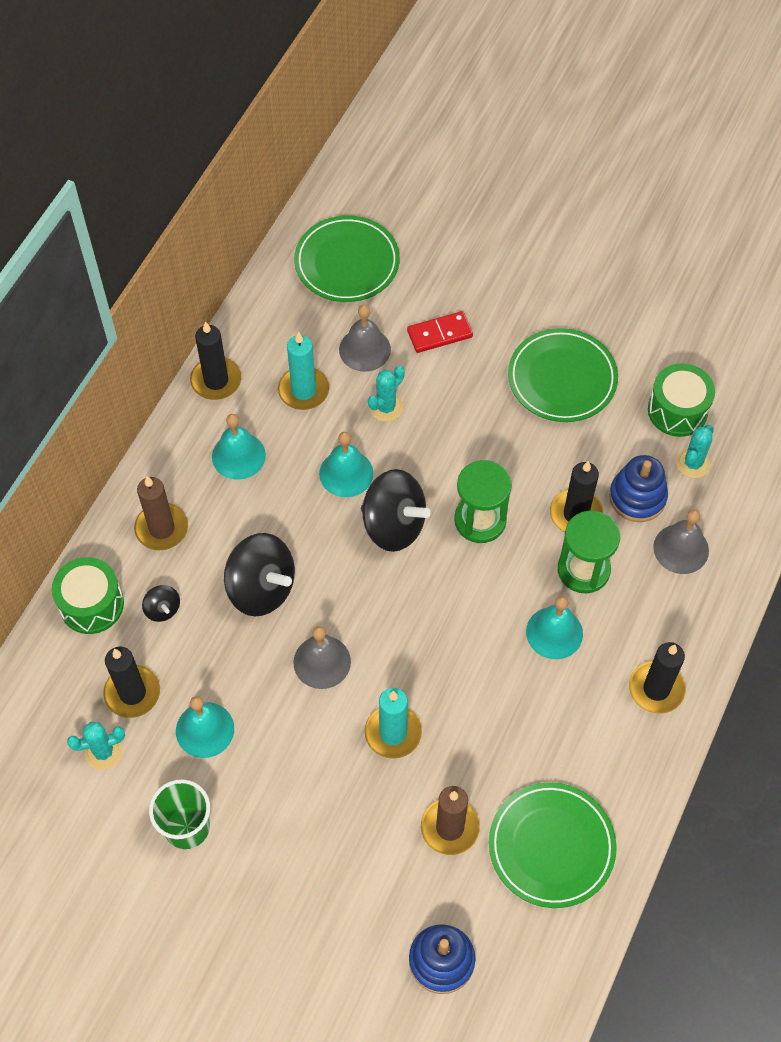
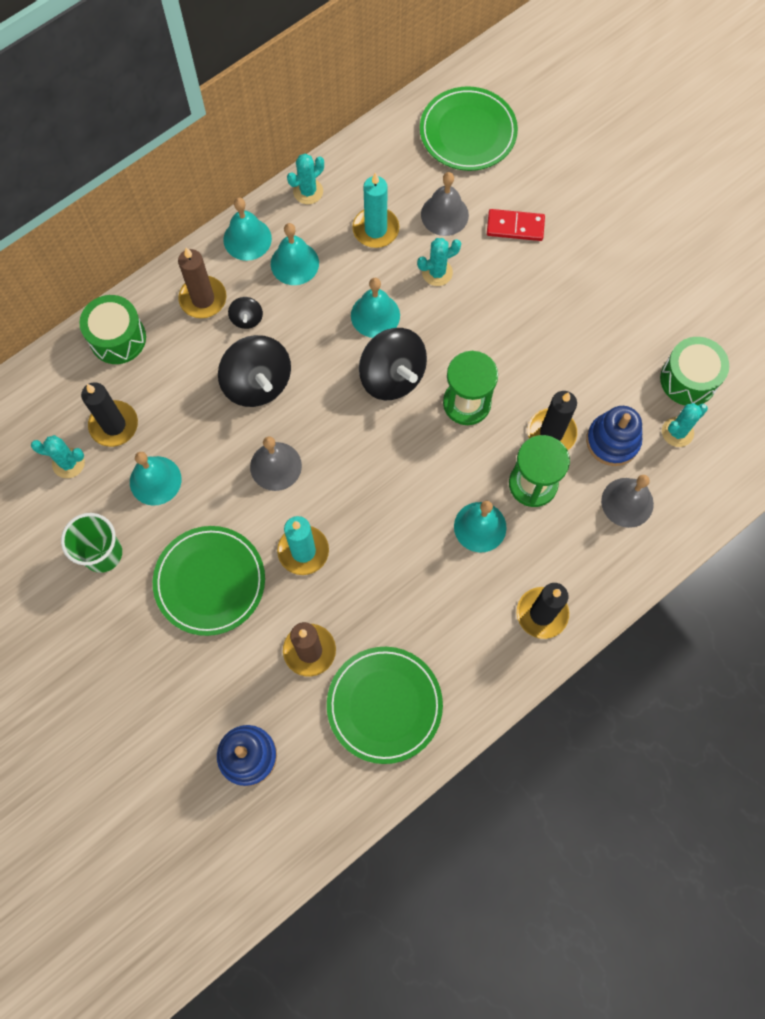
camera: 25 degrees right, 10 degrees up
(163, 609) = (171, 366): black spinning top -> black spinning top (247, 319)
(177, 451) = (247, 239): none -> turquoise bell
(216, 380) = (308, 191): black candle -> turquoise cactus
(562, 378) = (601, 309): green plate -> green plate (210, 581)

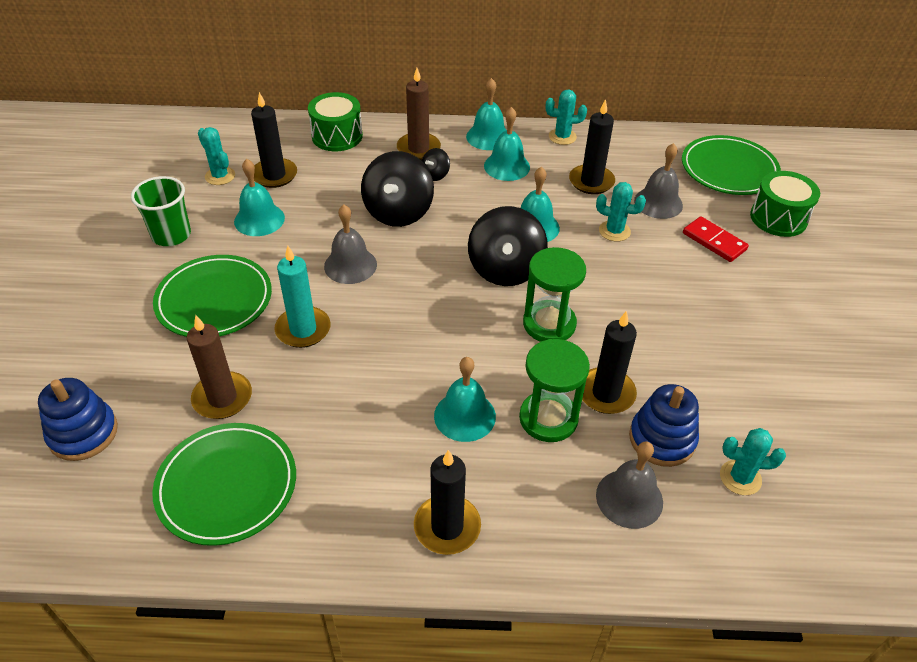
camera: 40 degrees right, 25 degrees down
(375, 229) = (591, 181): turquoise candle -> black candle
(688, 379) = (792, 443): green drum -> green drum (778, 218)

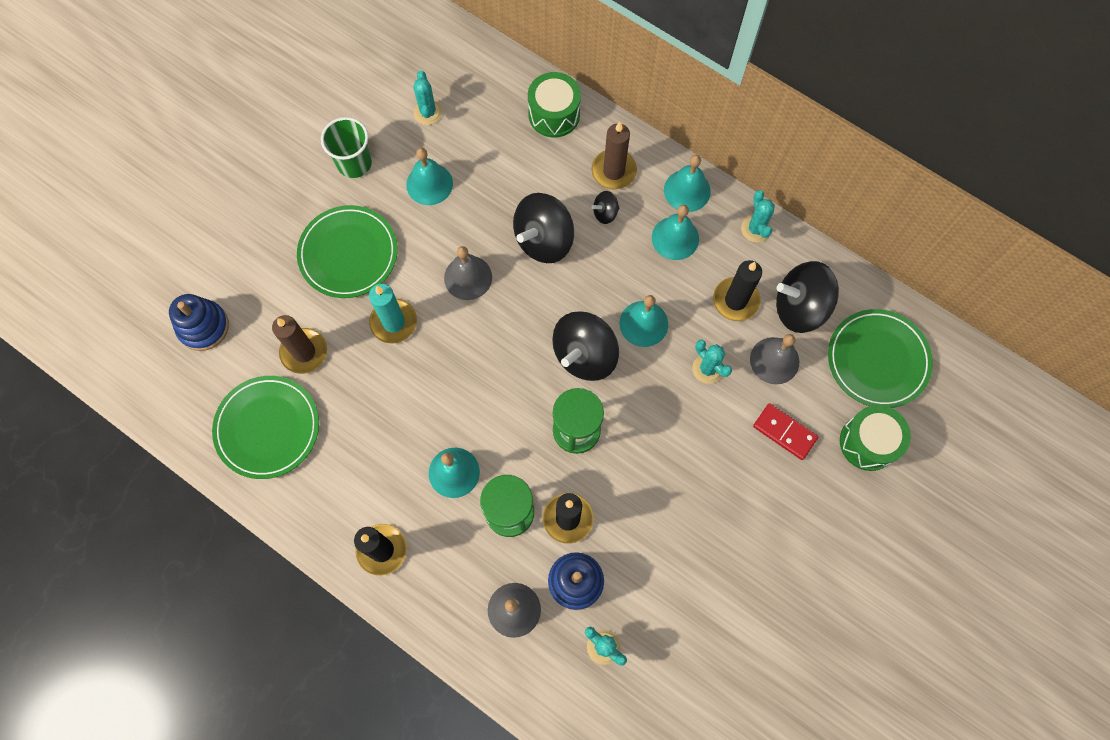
camera: 35 degrees right, 25 degrees up
(274, 175) = (471, 136): black candle -> none
(562, 137) = (755, 229): turquoise cactus -> turquoise cactus turned 45 degrees clockwise
(642, 165) = (800, 307): none -> black spinning top
(714, 241) = (784, 432): red domino -> red domino turned 45 degrees counterclockwise

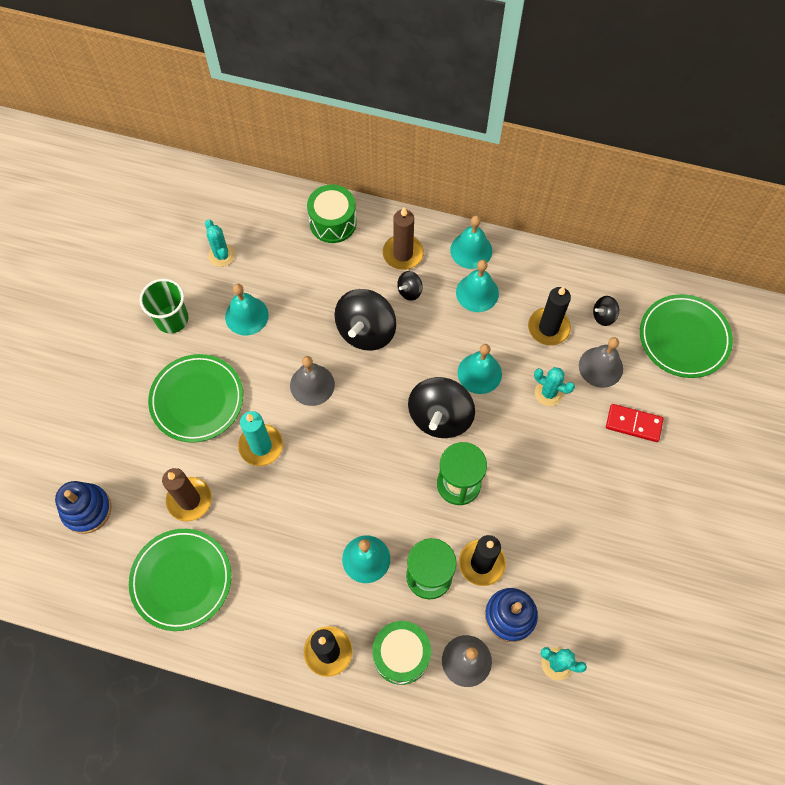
camera: 20 degrees left, 5 degrees down
(755, 229) = (541, 263): turquoise cactus -> none
(800, 307) = (603, 316): black spinning top -> black spinning top, size x0.47
(868, 442) = (704, 408): green drum -> green drum (401, 655)

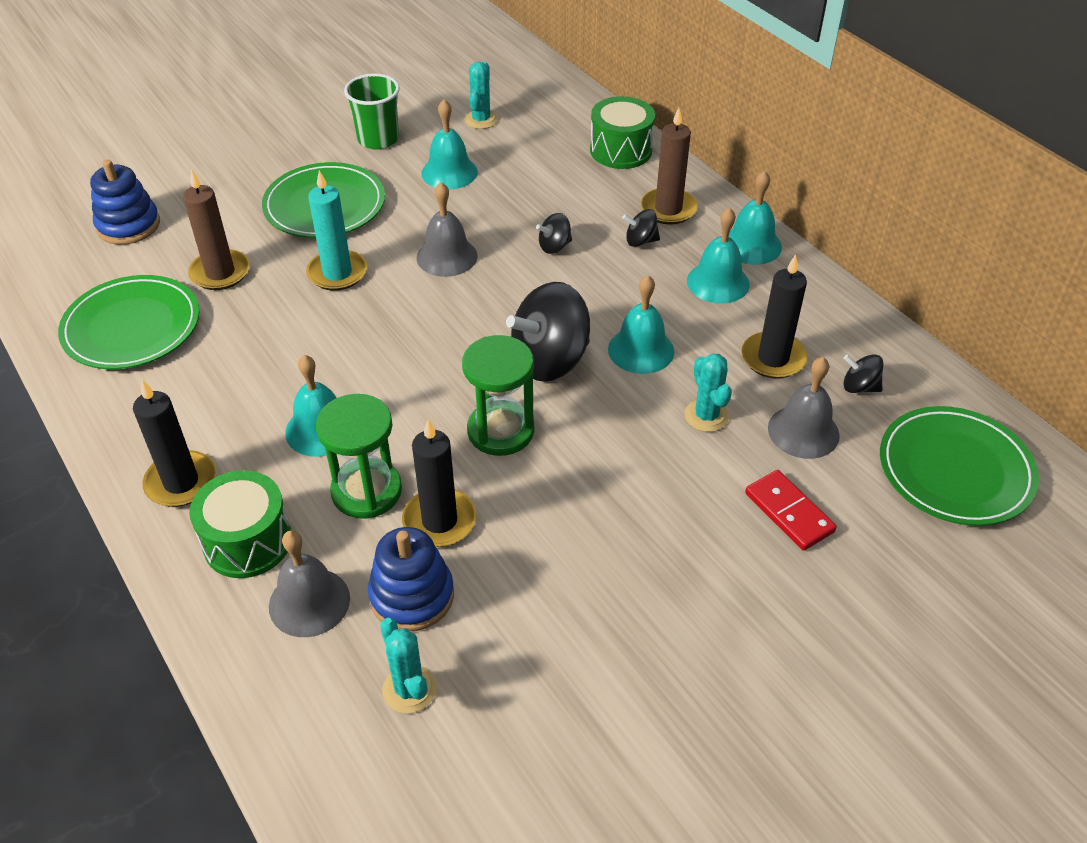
camera: 40 degrees right, 20 degrees down
(366, 331) = (554, 246): black spinning top -> black spinning top, size x0.47

